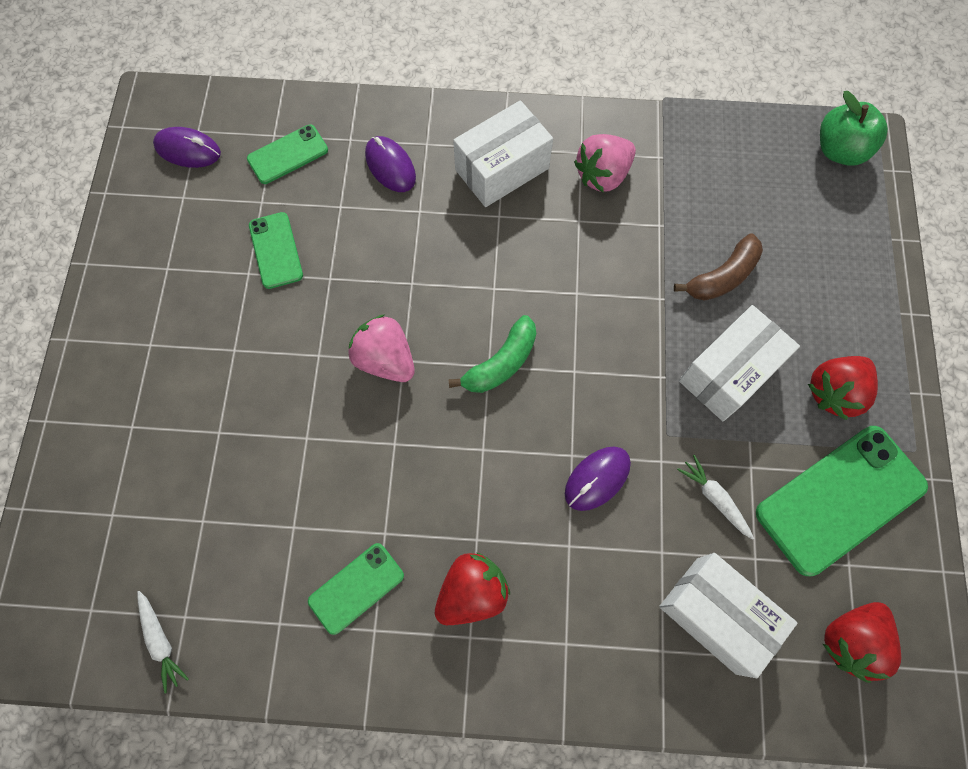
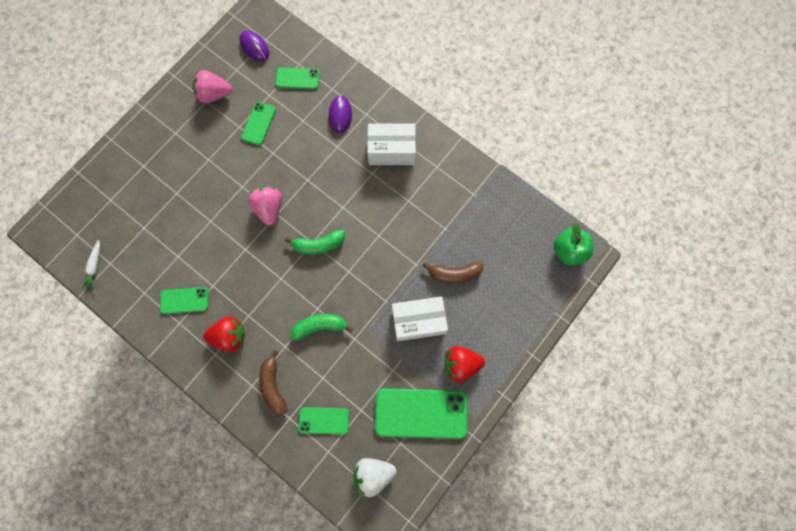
camera: 35 degrees right, 5 degrees up
(597, 479) = (320, 326): purple mouse -> green banana
(598, 618) = (273, 385): none -> brown banana
(602, 175) = (438, 185): pink strawberry -> pink strawberry (214, 94)
(714, 498) = (364, 372): white carrot -> none
(716, 615) = (324, 420): white box -> green phone
(850, 640) = (373, 473): red strawberry -> white strawberry

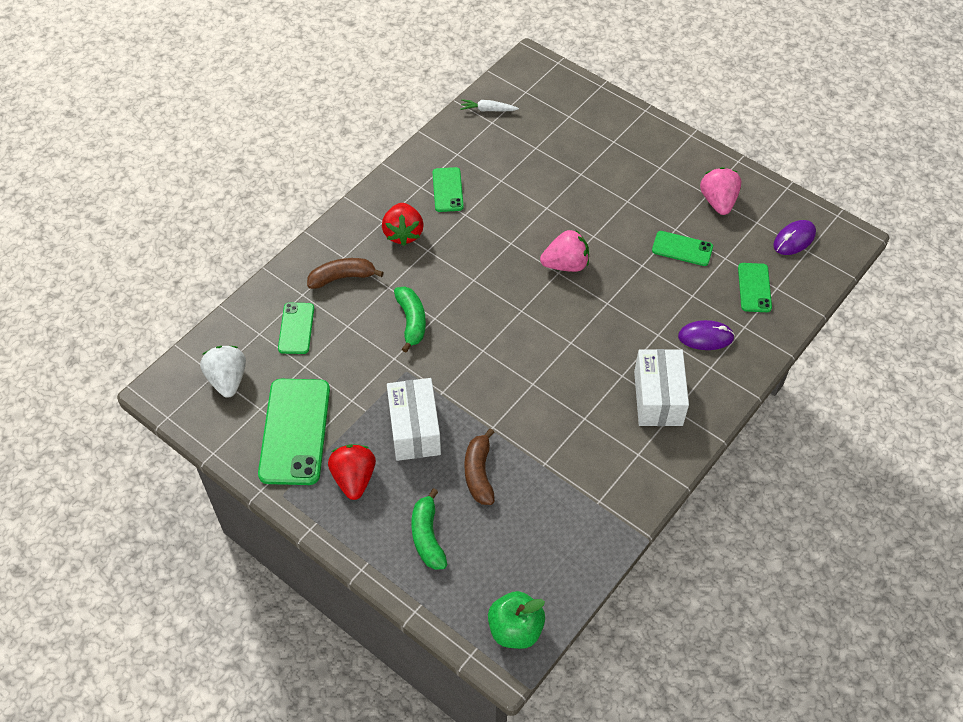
camera: 90 degrees right, 20 degrees down
(318, 245) = (518, 317): green banana -> green banana (427, 536)

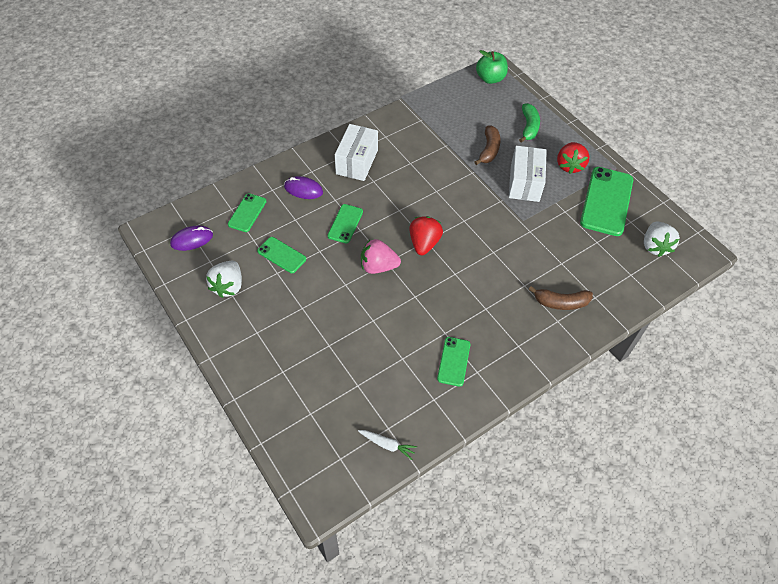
camera: 165 degrees left, 0 degrees up
(296, 328) = (601, 271): green phone -> green phone (345, 224)
(403, 233) = (503, 328): red strawberry -> red strawberry (424, 243)
(411, 321) = (511, 253): green banana -> none
(718, 201) = (228, 286): pink strawberry -> white strawberry

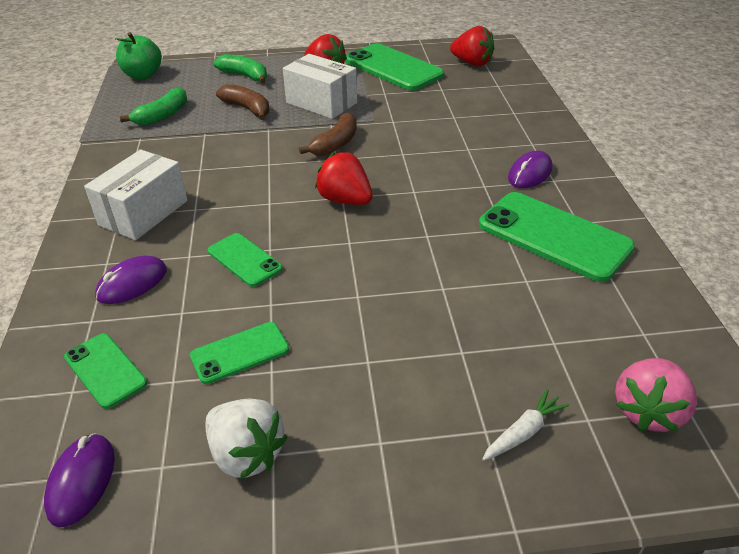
camera: 60 degrees left, 15 degrees down
(357, 162) = (143, 213): white box -> white box turned 75 degrees clockwise
(378, 266) = (351, 252): pink strawberry -> pink strawberry (648, 411)
(387, 445) = (674, 344): white carrot -> white carrot (523, 432)
(451, 115) = (162, 116): none -> green banana
(453, 361) = (554, 236): green phone -> green phone, size x1.86
(517, 329) = (530, 173): none -> purple mouse
(561, 303) = (508, 134): brown banana -> brown banana (335, 144)
(655, 246) = (472, 63): white strawberry -> red strawberry

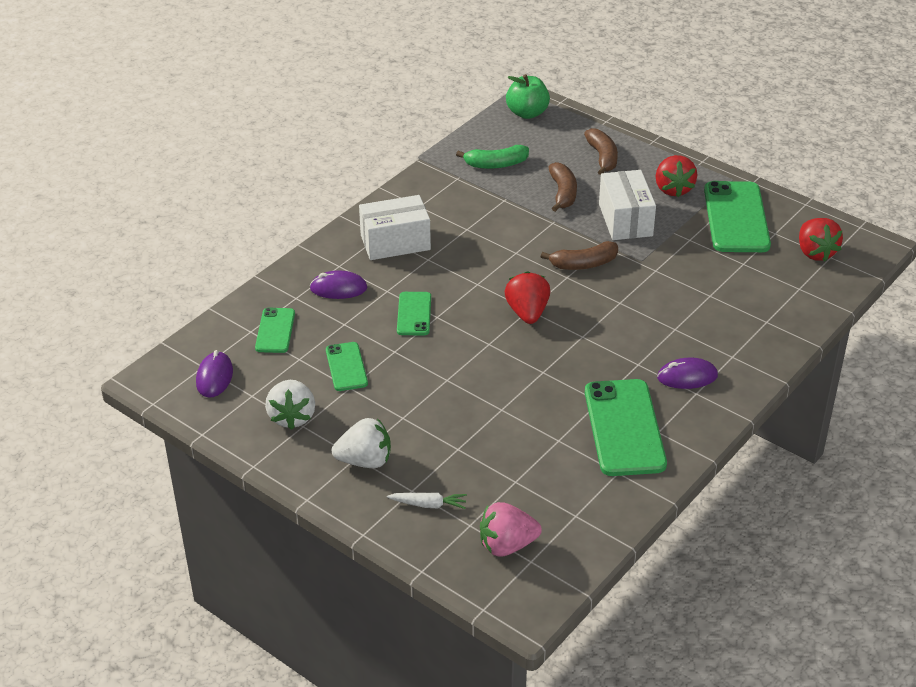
camera: 45 degrees right, 0 degrees up
(81, 481) = (214, 377): purple mouse -> purple mouse turned 45 degrees counterclockwise
(240, 353) = (346, 367): green phone -> green phone turned 60 degrees clockwise
(245, 76) = (602, 157): green banana -> brown banana
(395, 438) = (365, 461): none -> white strawberry

